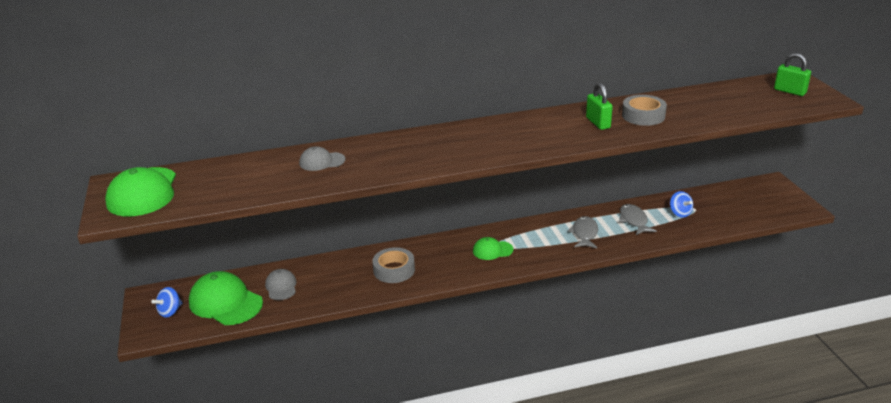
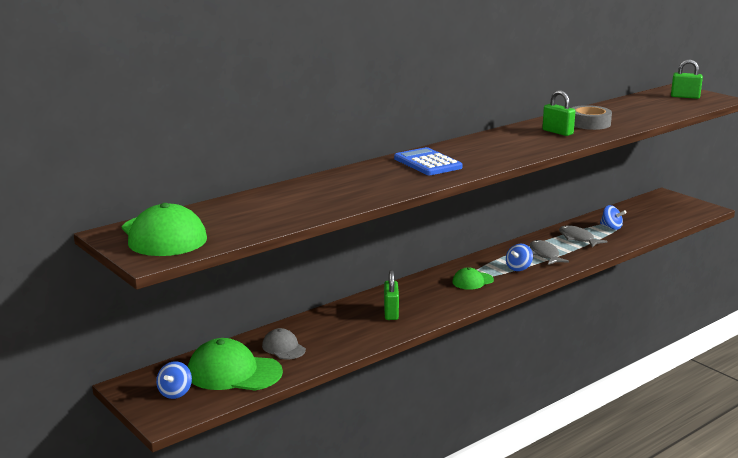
camera: 25 degrees left, 10 degrees down
(322, 161) = (332, 188): grey cap -> none
(394, 270) = (391, 313): grey tape -> green padlock
(433, 144) = (427, 163): none -> blue calculator
(546, 244) = (518, 268): none -> blue spinning top

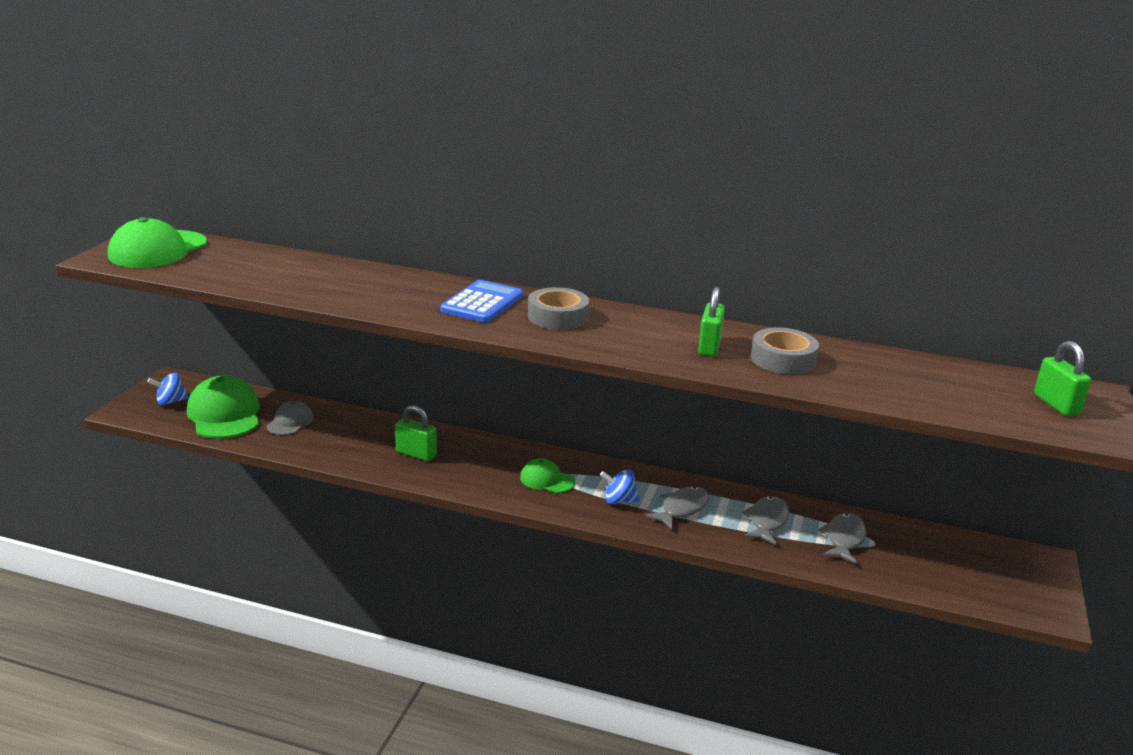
camera: 55 degrees right, 5 degrees up
(391, 313) = (416, 454): green padlock -> green padlock turned 60 degrees clockwise
(474, 151) = (558, 317): none -> grey tape
(611, 227) = (844, 539): blue spinning top -> grey fish

